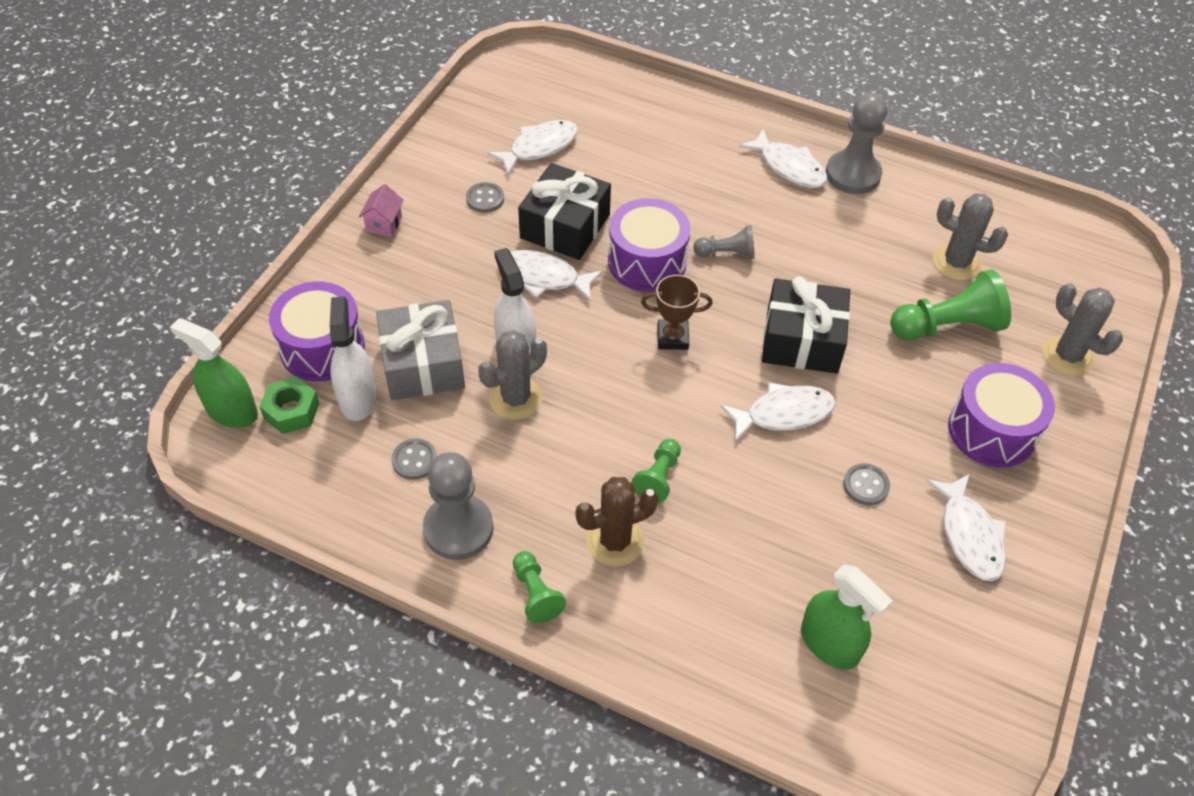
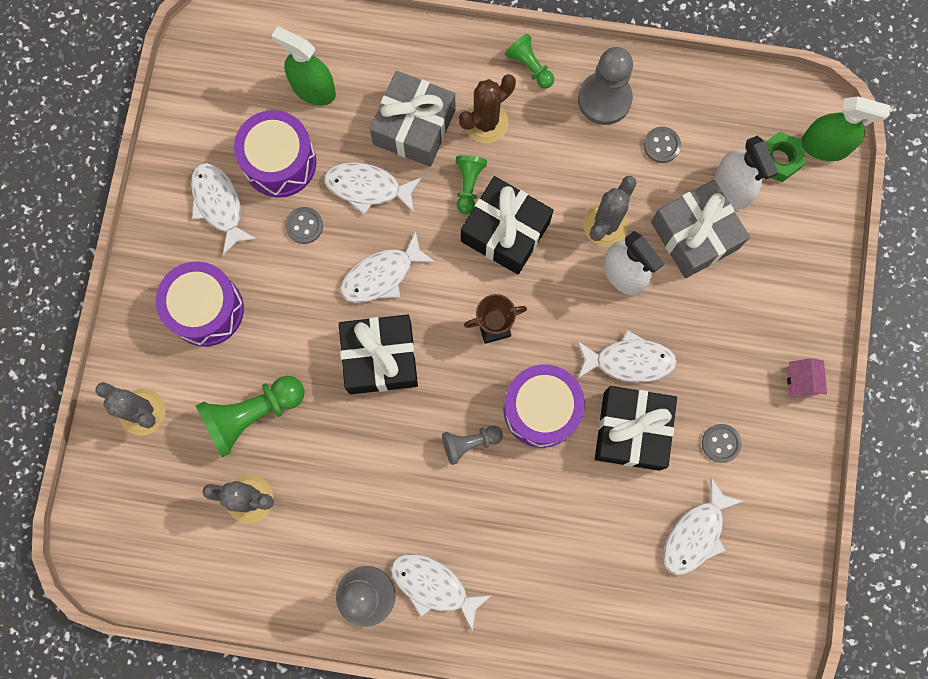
camera: 165 degrees right, 25 degrees up
(322, 348) = (785, 227): purple drum -> purple drum (280, 162)
(631, 420) = (505, 232): none -> black gift
(706, 560) = (414, 127): none -> grey gift
(780, 506) = (368, 188): none -> white fish

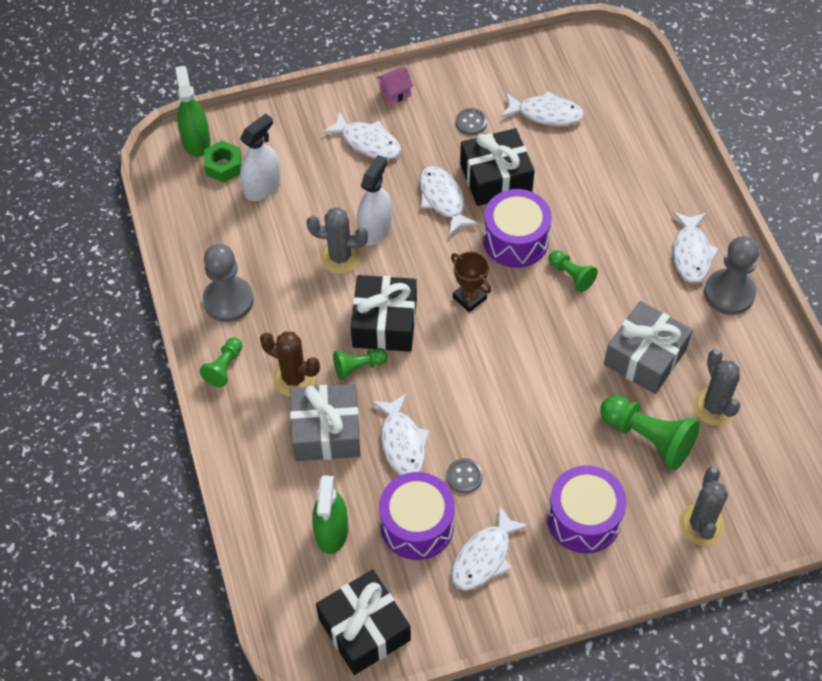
camera: 115 degrees left, 20 degrees down
(380, 358) = (543, 366): black gift -> black gift (364, 629)
(382, 275) = (473, 396): white fish -> white fish (367, 142)
(469, 443) = (571, 275): grey pawn -> green pawn
(661, 145) = (250, 245): grey button -> none
(694, 235) = (316, 196): grey gift -> grey gift (645, 357)

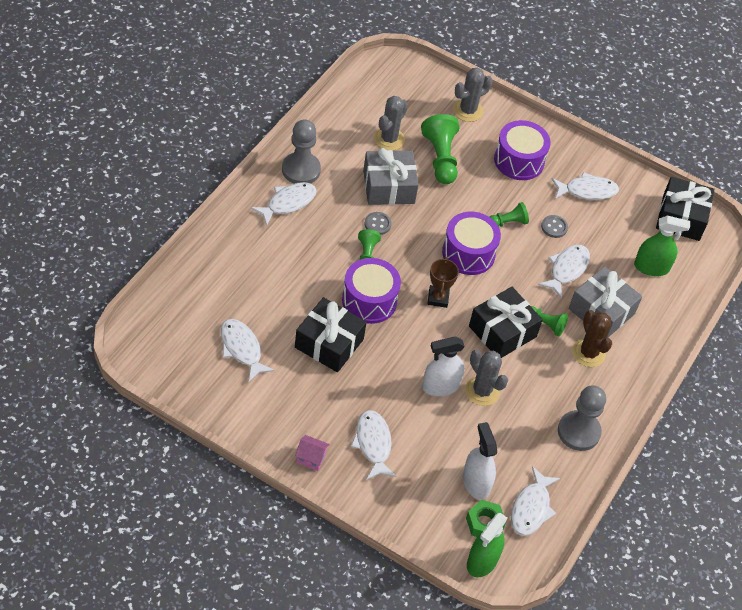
camera: 140 degrees left, 5 degrees down
(224, 367) = (622, 396): green pawn -> green pawn (508, 222)
(262, 187) = (476, 482): white spray bottle -> white spray bottle turned 75 degrees clockwise
(332, 531) = (651, 267): green spray bottle -> green spray bottle turned 45 degrees clockwise
(417, 525) = (604, 231): purple drum -> purple drum (468, 253)
(443, 200) = (377, 362): white fish -> white fish (531, 508)
(471, 122) = (293, 390): grey button -> grey button (377, 224)

